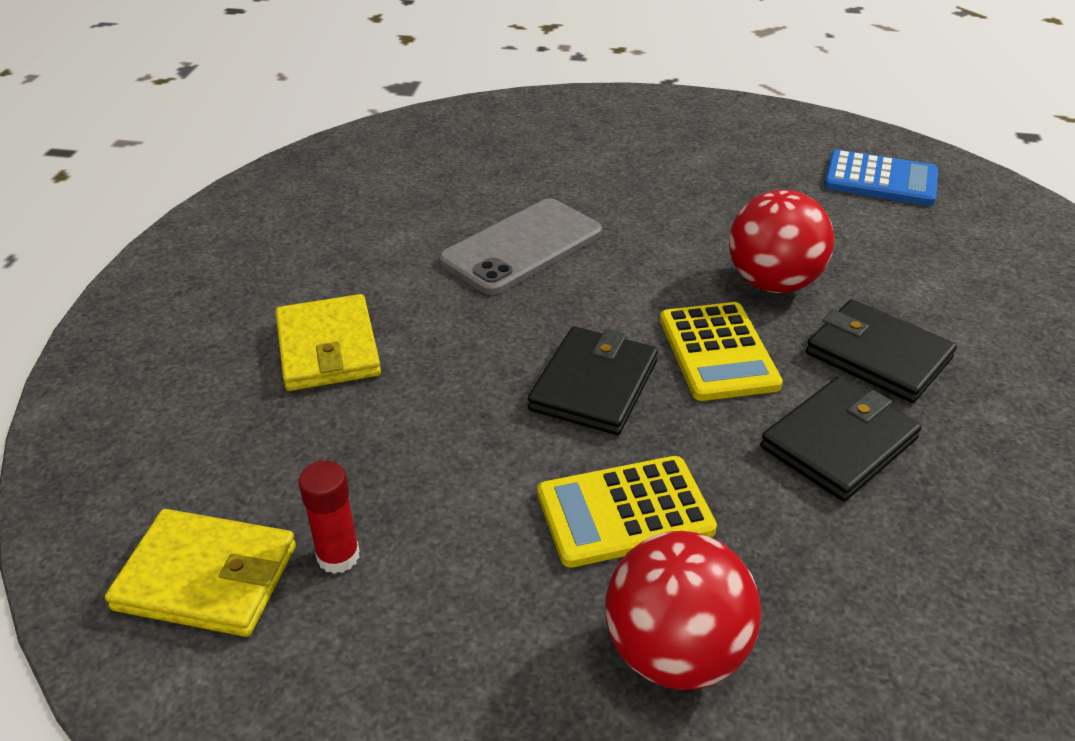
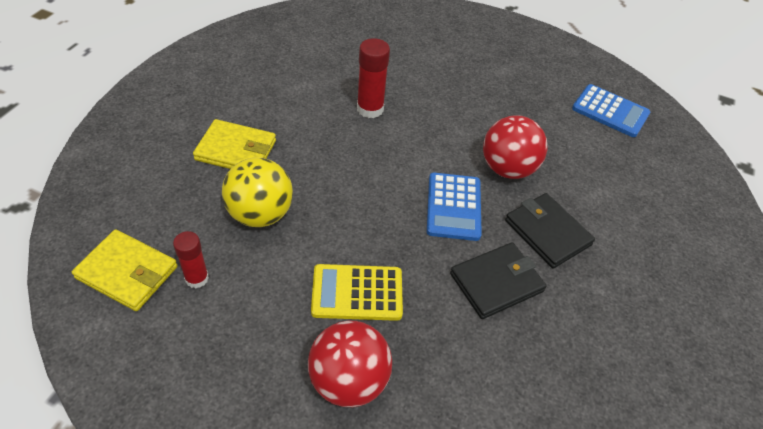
camera: 10 degrees right, 10 degrees up
(328, 348) = (236, 150): yellow wallet -> yellow wallet turned 75 degrees counterclockwise
(408, 432) = (260, 214): none -> yellow ball
(522, 247) = (370, 109): grey phone -> red glue stick
(594, 385) = (373, 210): black wallet -> none
(718, 352) = (453, 207): yellow calculator -> blue calculator

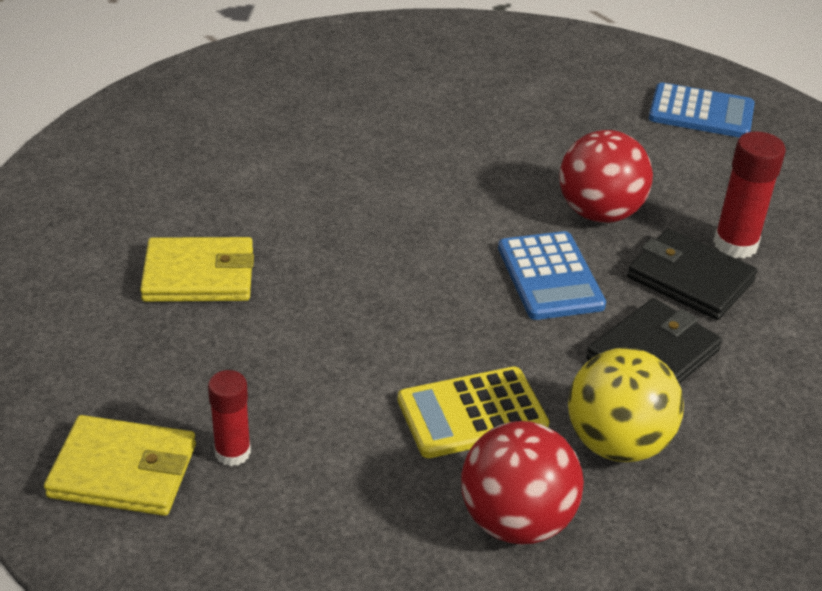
camera: 15 degrees left, 10 degrees down
(260, 214) = (281, 349): yellow ball -> yellow ball (617, 443)
(370, 109) = (368, 178): red glue stick -> red glue stick (735, 244)

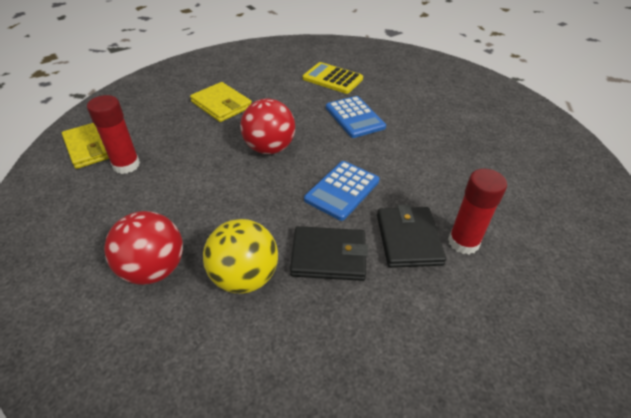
camera: 50 degrees right, 5 degrees up
(232, 452) = (126, 165): red glue stick -> red glue stick, size x1.51
(472, 413) = (215, 216): yellow calculator -> yellow calculator (332, 79)
(599, 213) = (413, 181): red ball -> red ball (269, 148)
(701, 112) = (553, 173): blue calculator -> blue calculator (355, 117)

